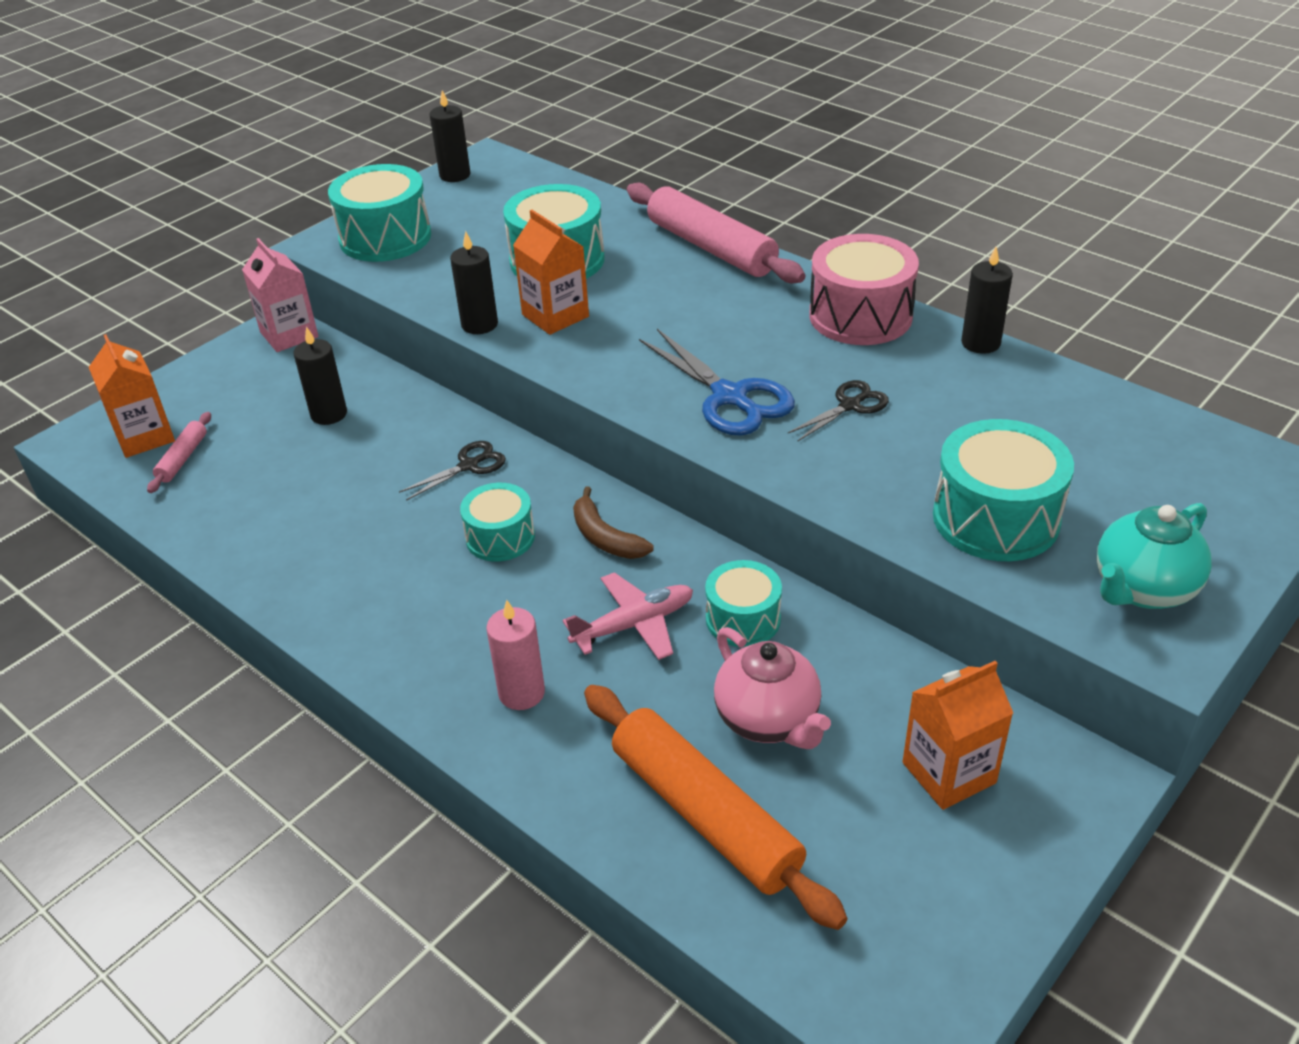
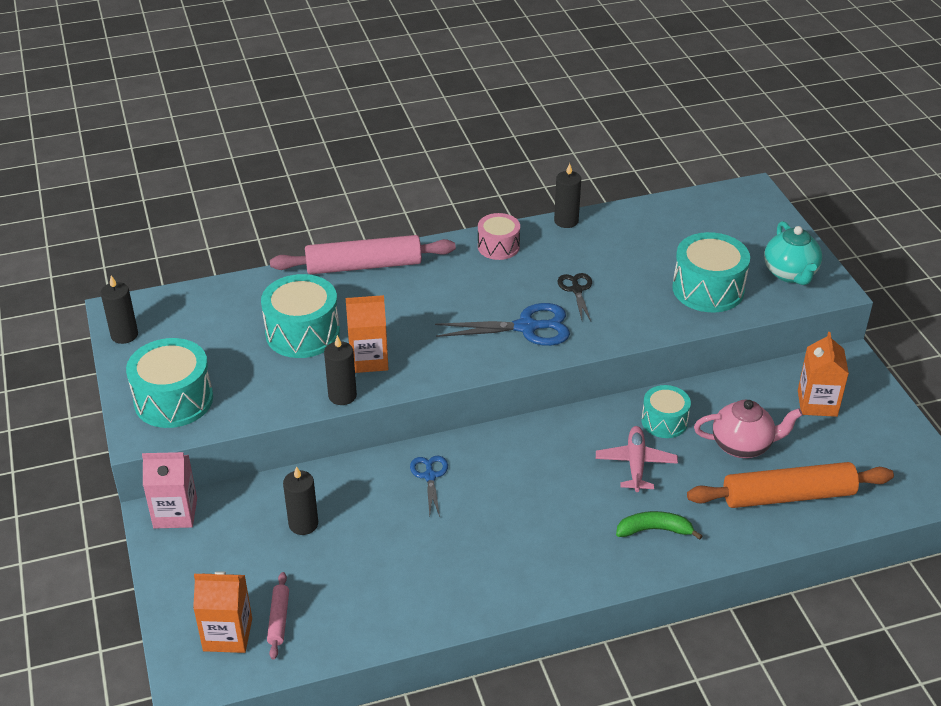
camera: 60 degrees left, 0 degrees up
(183, 458) = (279, 619): pink rolling pin -> pink rolling pin turned 45 degrees clockwise
(468, 465) = (430, 476): black scissors -> blue scissors
(500, 537) = (514, 488): turquoise drum -> none
(521, 693) = (654, 530): pink candle -> green banana
(605, 537) = (553, 445): brown banana -> none
(860, 316) = (498, 246): pink drum -> pink drum, size x0.61

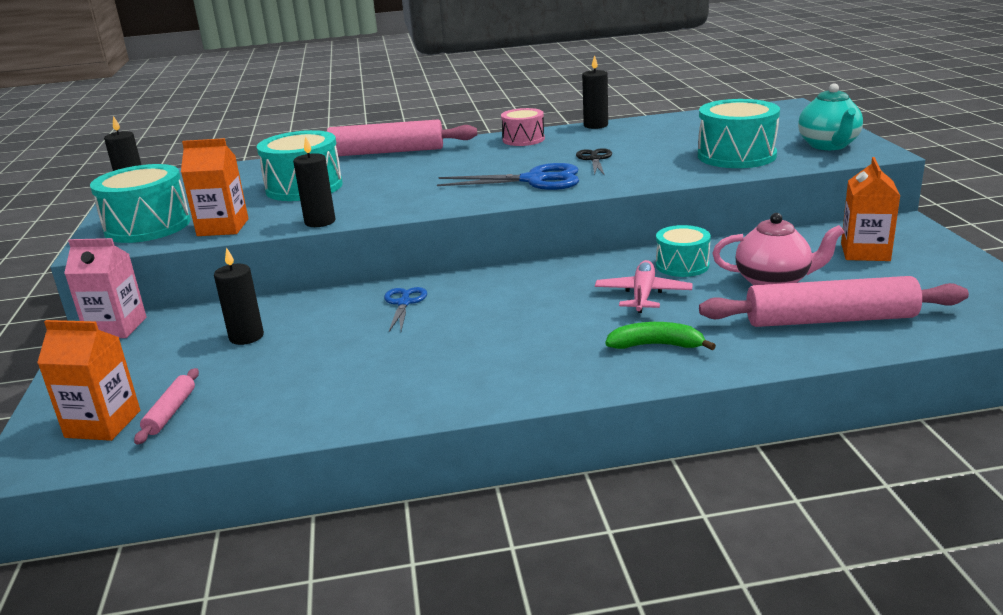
camera: 10 degrees right, 15 degrees down
(368, 359) = (360, 201): orange carton -> orange carton (223, 227)
(788, 496) = (830, 319): orange rolling pin -> pink rolling pin

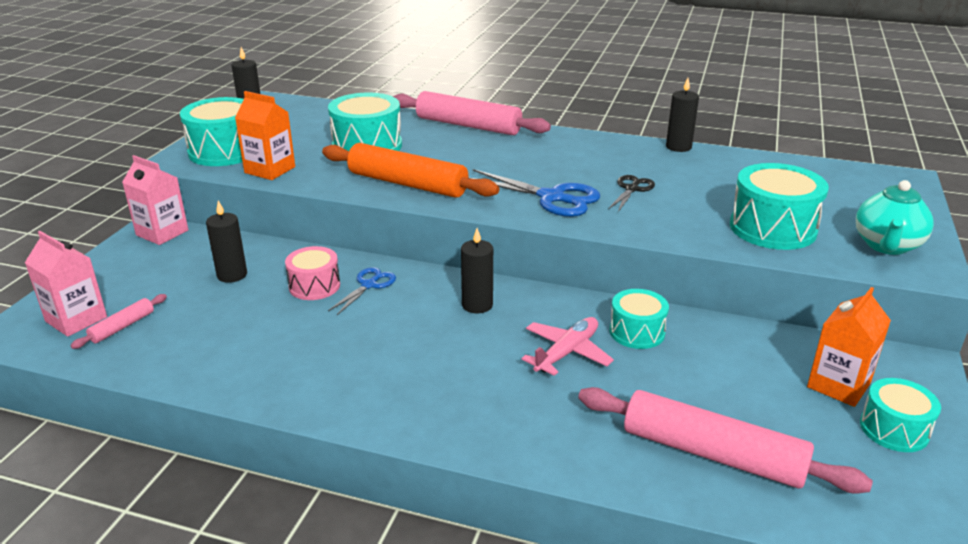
camera: 25 degrees right, 5 degrees up
(103, 424) = (76, 319): orange carton -> pink carton
(320, 222) = (340, 188): black candle -> black candle (477, 305)
(385, 203) = (407, 184): none -> orange rolling pin
(523, 139) = (595, 145): pink drum -> pink drum (314, 286)
(656, 345) = (521, 414): green banana -> none
(773, 282) = (704, 385): pink teapot -> none
(930, 265) = (894, 429): none -> turquoise drum

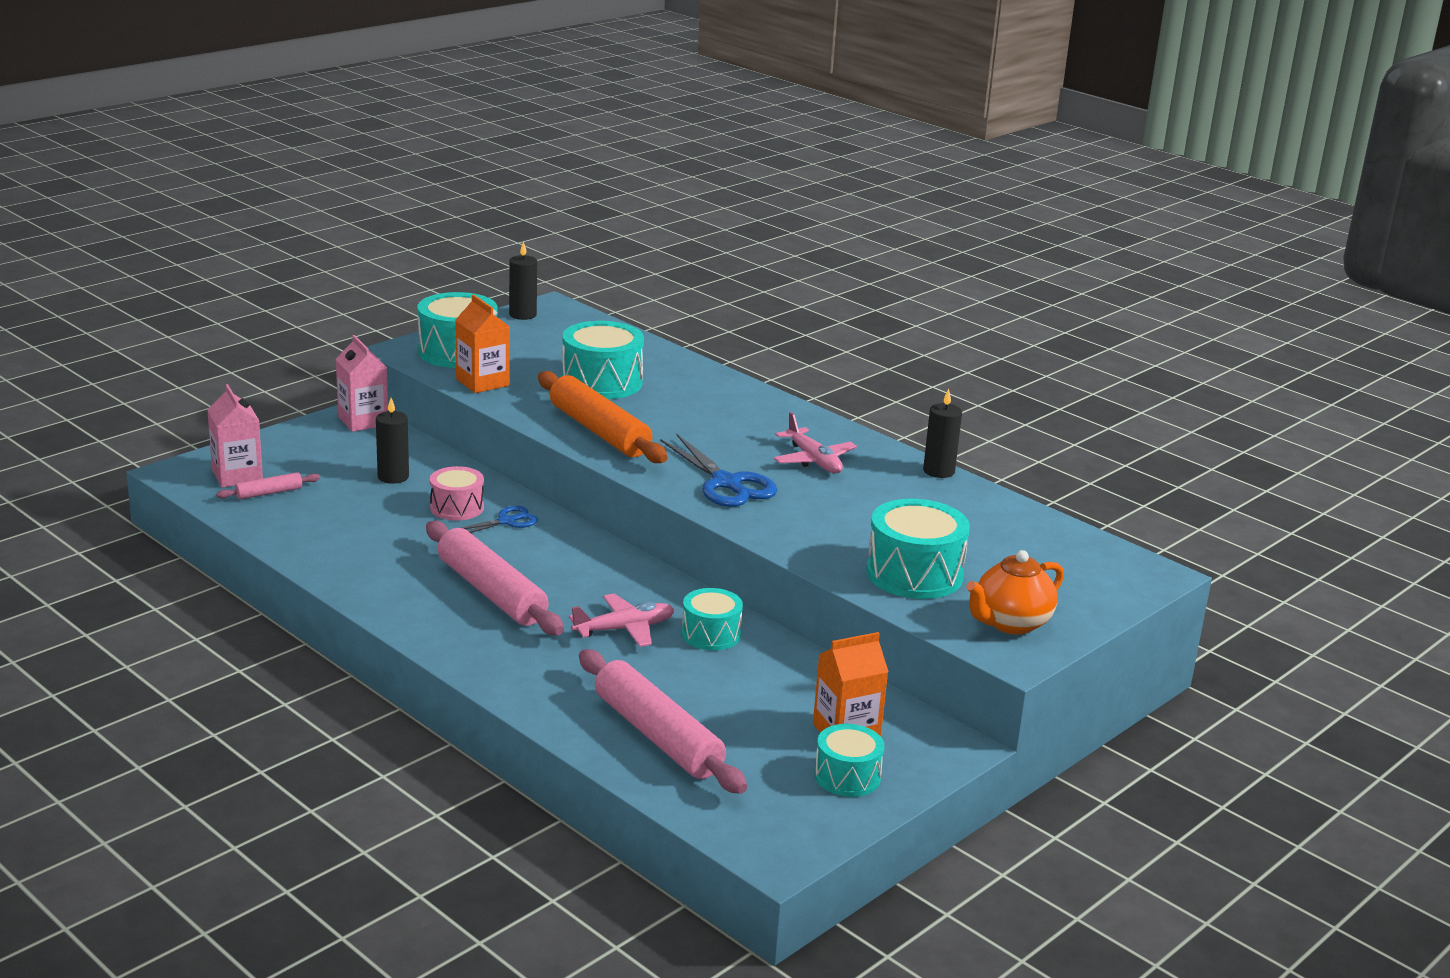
camera: 25 degrees right, 5 degrees down
(468, 125) = (733, 387): pink rolling pin -> pink rolling pin (491, 592)
(477, 305) = (587, 567): black candle -> none
(589, 162) = (814, 460): none -> pink plane
(632, 189) = (821, 498): black scissors -> none
(886, 246) = (1010, 623): turquoise teapot -> orange teapot

